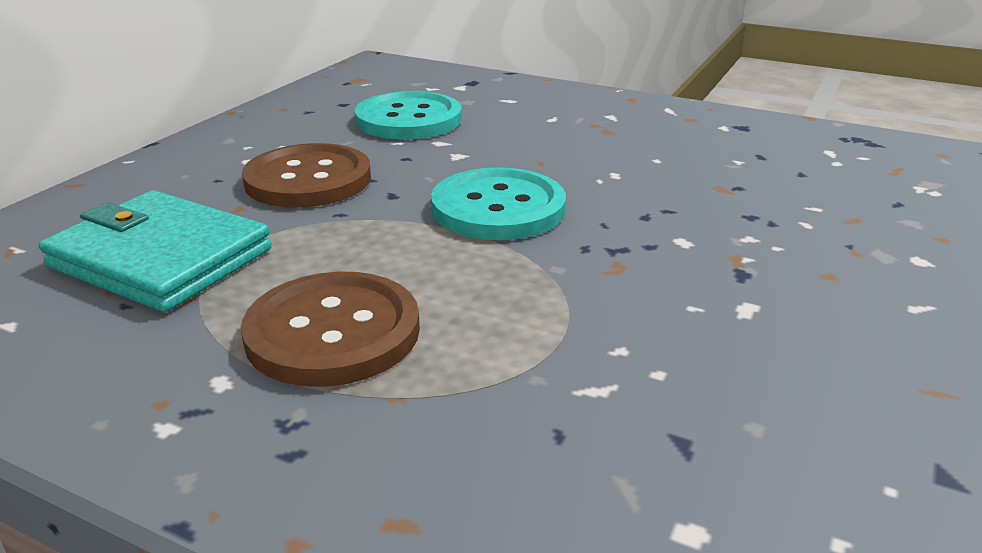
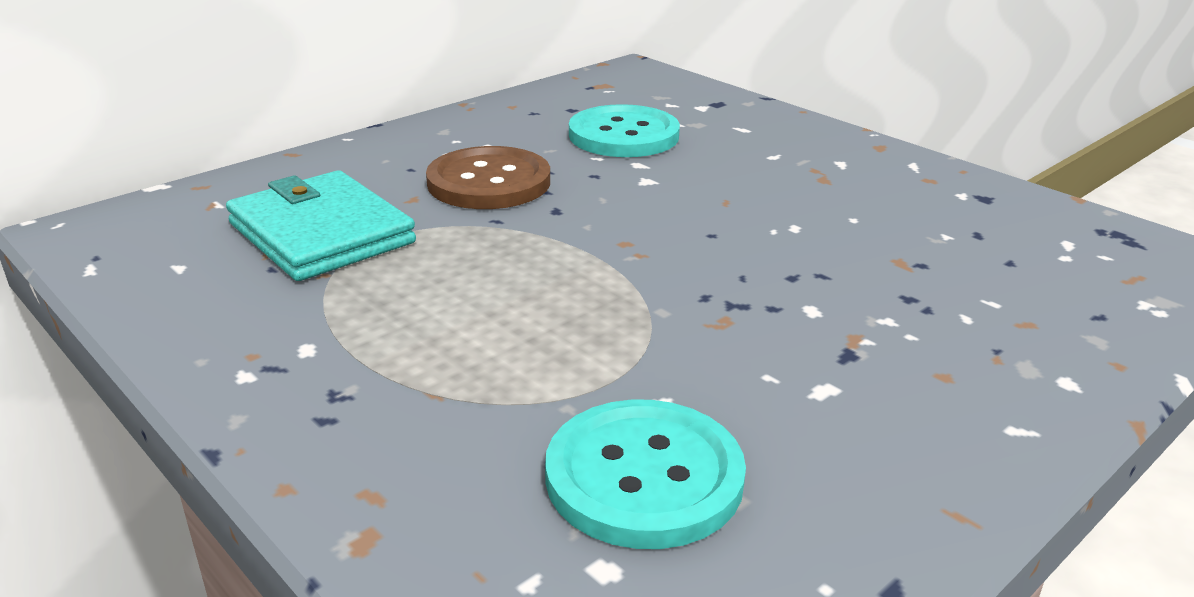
camera: 20 degrees right, 0 degrees up
(333, 332) = (419, 327): brown button -> none
(498, 208) = (647, 241): turquoise button -> turquoise button (644, 477)

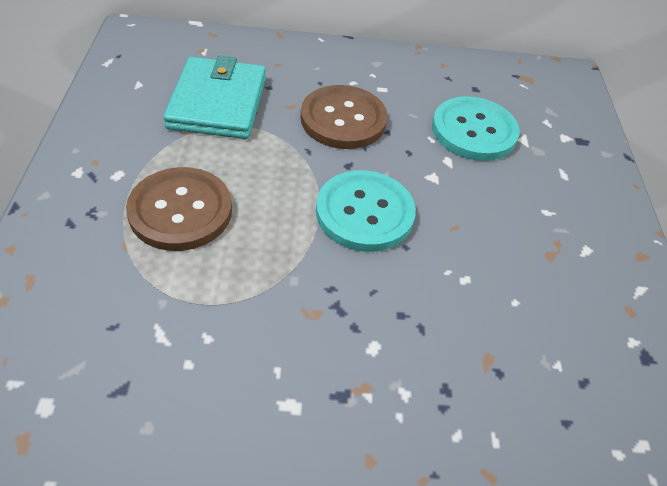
camera: 40 degrees right, 20 degrees up
(447, 332) = (180, 211): none -> brown button
(644, 477) = (129, 374): turquoise button -> turquoise button (364, 213)

